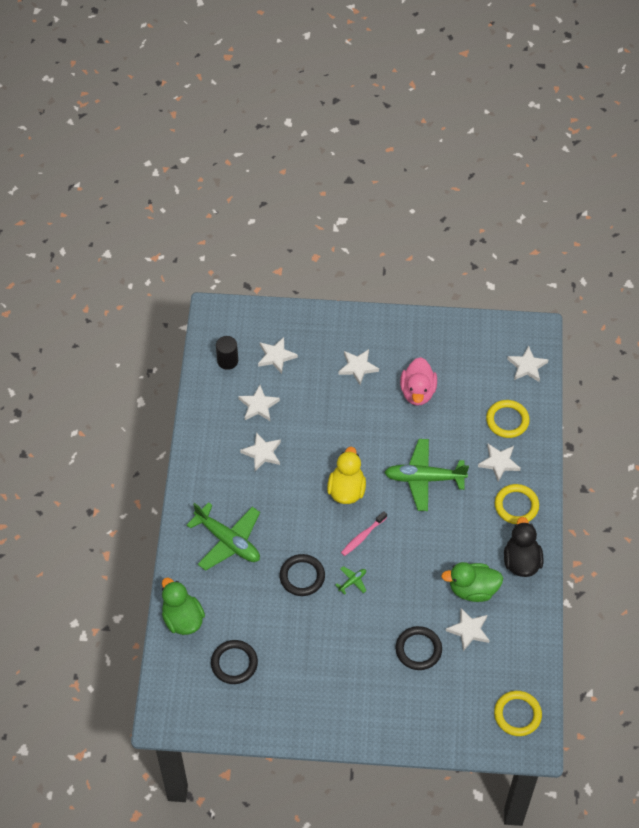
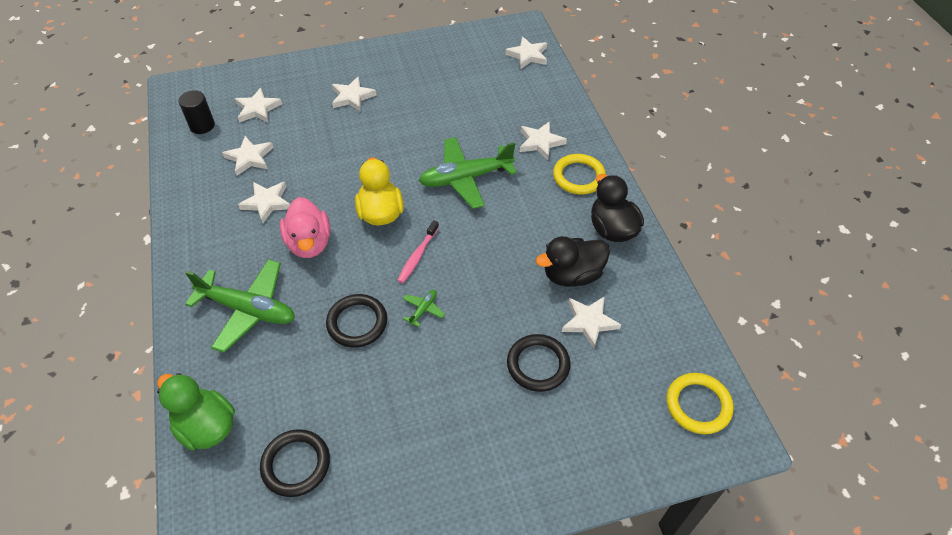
camera: 20 degrees left, 5 degrees down
(417, 392) = (425, 102): pink duck -> pink duck (309, 243)
(472, 589) = (572, 275): green duck -> black duck
(507, 420) = (530, 104): yellow ring -> none

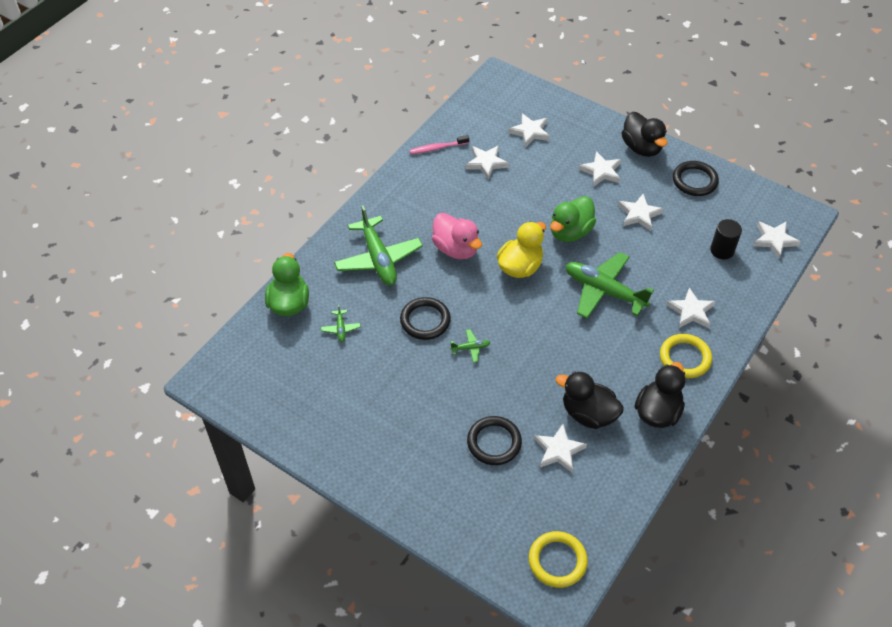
camera: 50 degrees right, 0 degrees up
(202, 125) = (483, 117): black cylinder -> black cylinder (722, 250)
(267, 203) = (462, 202): white star -> white star (639, 214)
(288, 400) = (341, 328): none -> green plane
(296, 464) = (307, 364): black ring -> black ring (694, 181)
(309, 243) = (456, 249): pink duck -> pink duck turned 75 degrees counterclockwise
(360, 60) = (641, 147): none -> black duck
(385, 157) = (570, 232): none -> green duck
(417, 256) = (508, 313): pink toothbrush -> pink toothbrush (437, 148)

